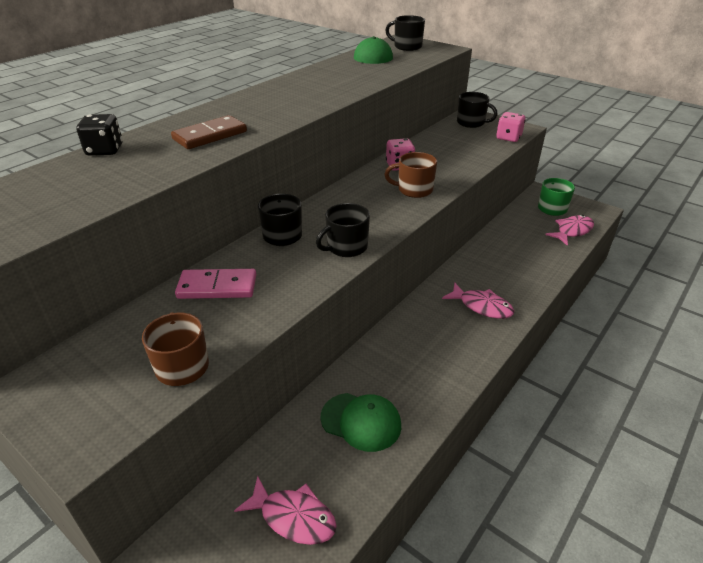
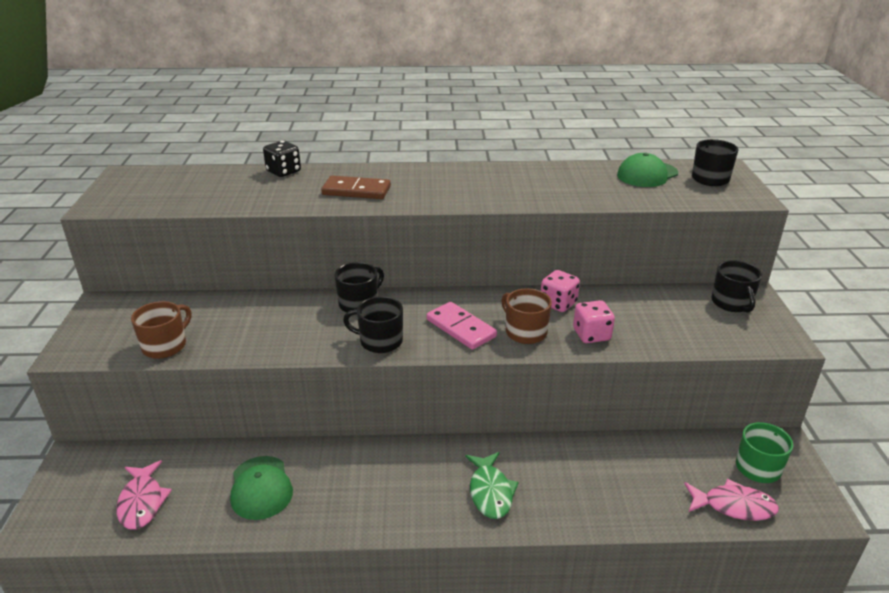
camera: 50 degrees right, 5 degrees down
(217, 287) = (261, 312): pink domino -> pink domino (461, 328)
(482, 306) = (490, 492): pink fish -> green fish
(508, 138) = (741, 341): pink dice -> pink dice (591, 335)

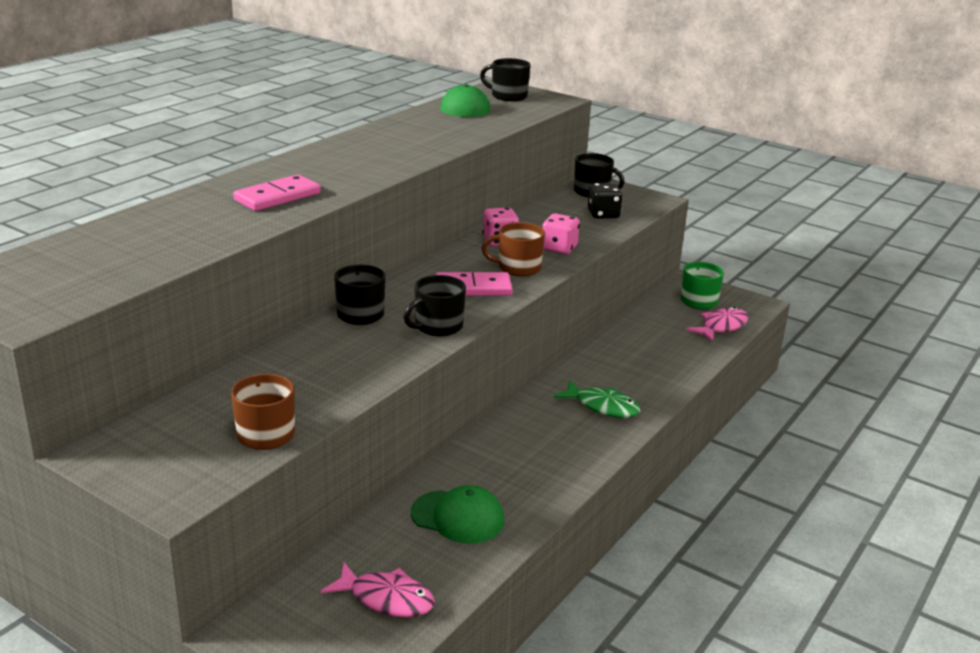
camera: 55 degrees left, 5 degrees down
(283, 172) = (157, 211): black dice -> black dice (603, 214)
(356, 191) = (277, 197): brown domino -> pink domino

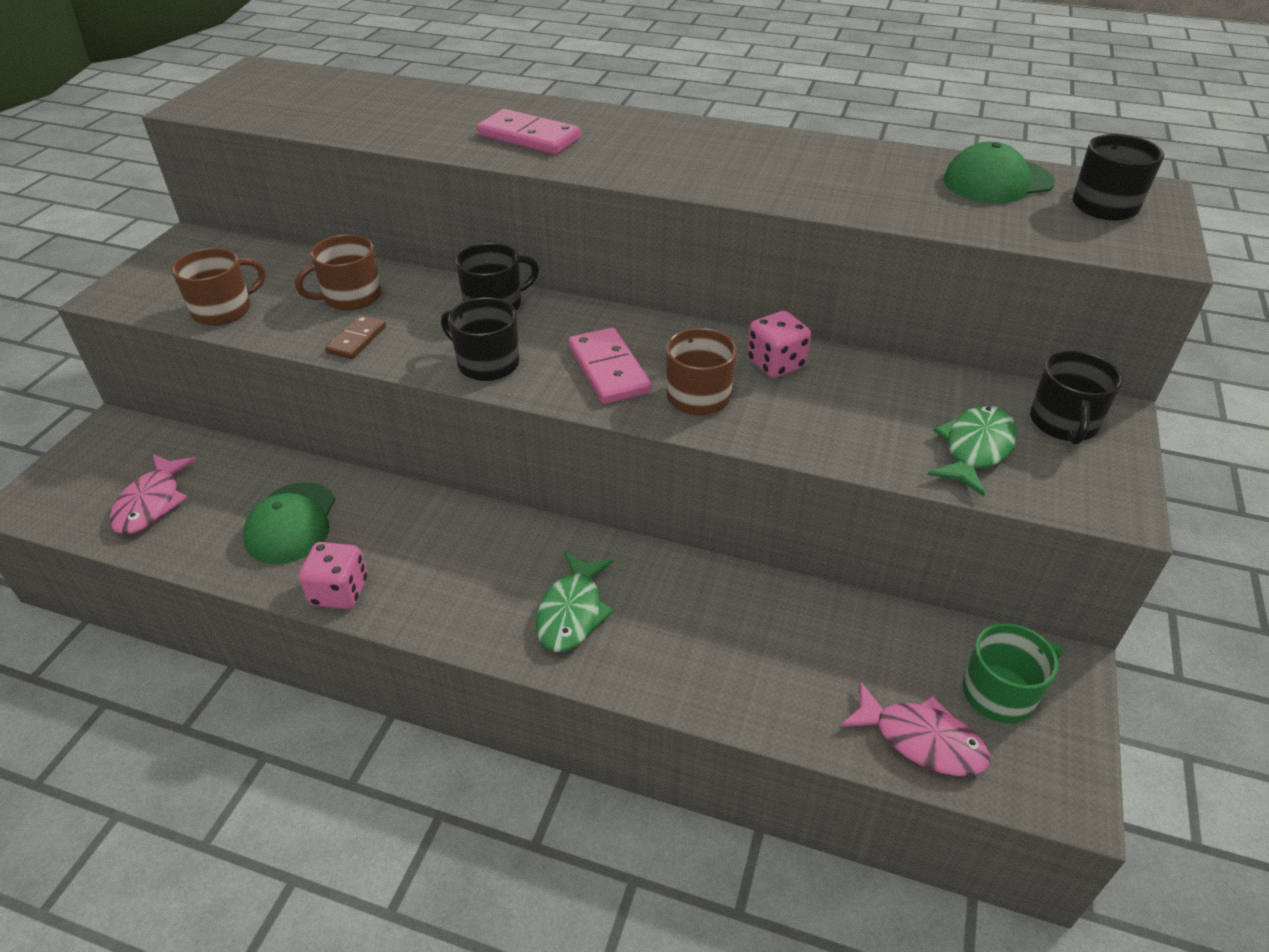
camera: 75 degrees right, 15 degrees up
(296, 370) = (351, 297): none -> brown mug
(367, 373) = (357, 340): none -> brown domino
(559, 248) = (795, 422): pink dice -> pink dice (339, 592)
(603, 214) = (975, 449): black dice -> green fish

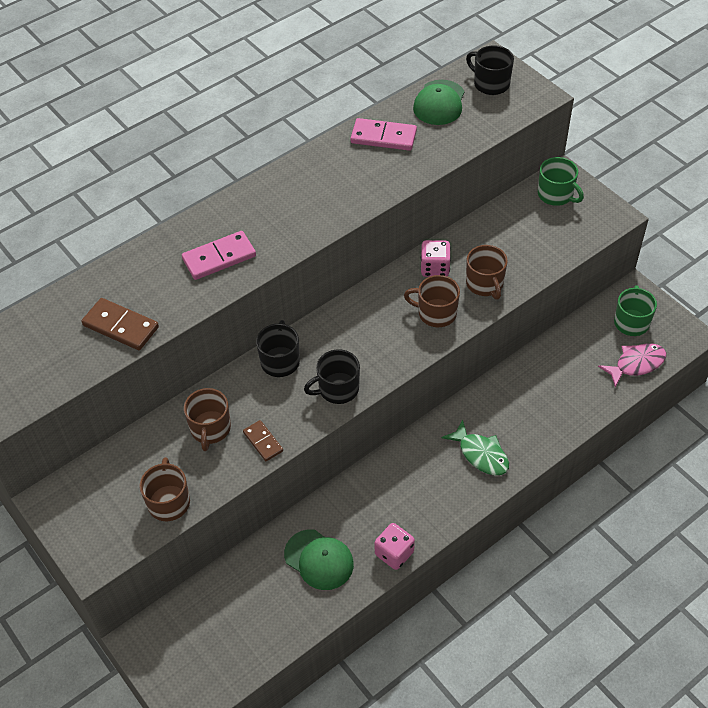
camera: 55 degrees left, 10 degrees up
(152, 503) = (243, 631): pink fish -> none
(368, 121) = (120, 326): none -> brown domino
(609, 369) = (386, 338): pink domino -> pink domino (383, 137)
(801, 420) = (485, 284): none -> brown mug
(975, 449) = (550, 236): green fish -> none
(1063, 423) = (556, 194): black mug -> green mug

